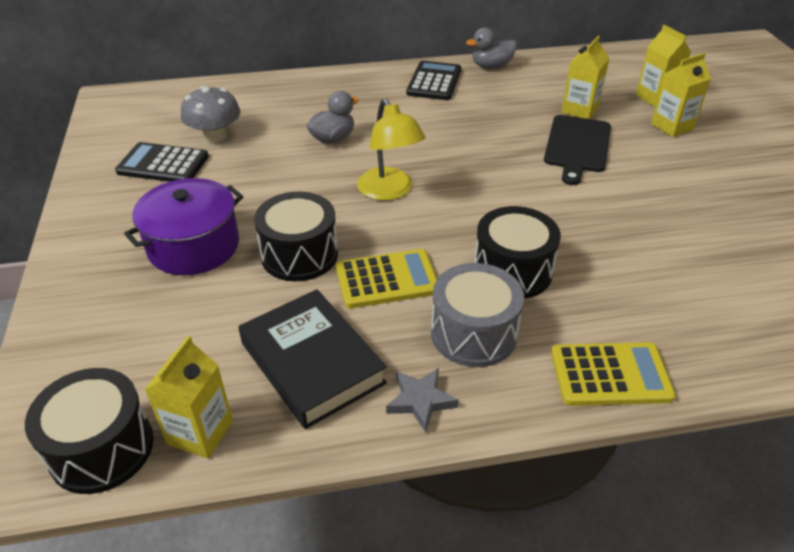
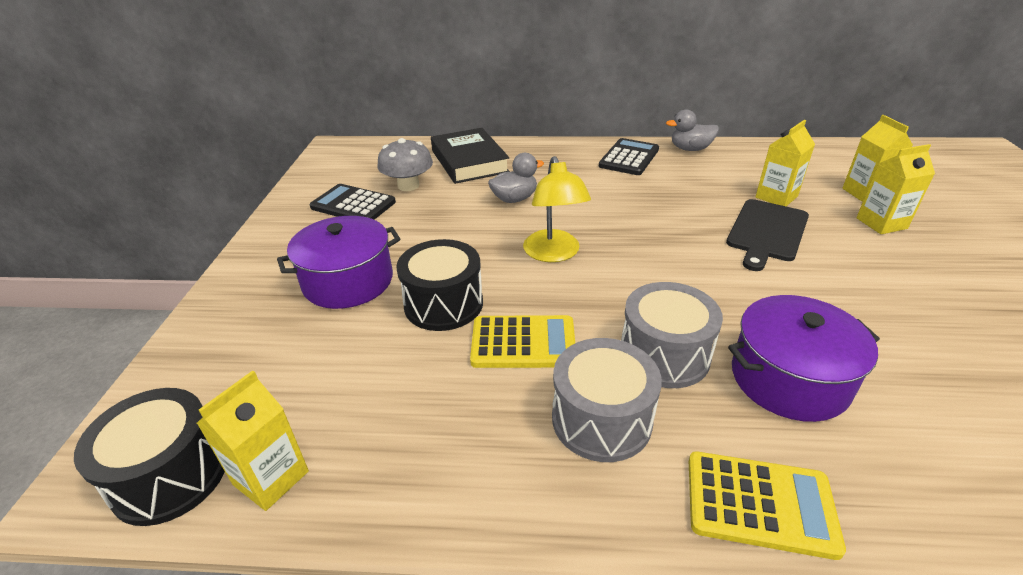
camera: 15 degrees right, 5 degrees down
(312, 363) = (414, 421): black book -> black book (469, 161)
(420, 401) = (517, 490): grey star -> none
(512, 271) = (664, 354): black drum -> grey drum
(616, 275) = (789, 379): none -> purple pot

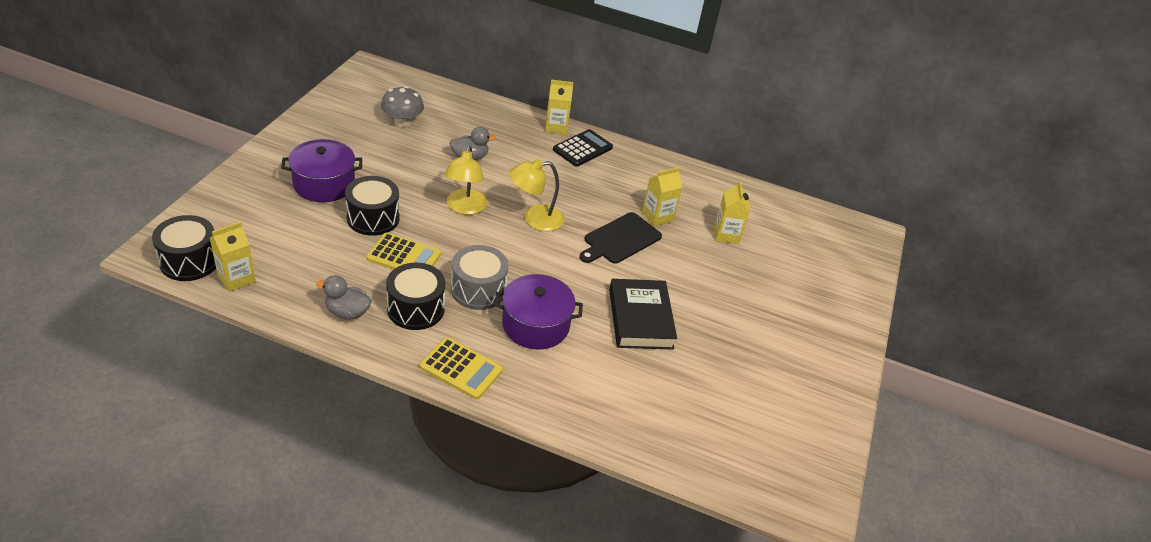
camera: 10 degrees right, 5 degrees up
(353, 205) = (355, 126): black calculator -> none
(469, 161) = (460, 113): black book -> black book (640, 318)
(601, 419) = (416, 309): grey drum -> black drum
(649, 240) = (535, 219): none -> yellow lamp
(690, 149) = (637, 156): grey duck -> grey duck (347, 312)
(881, 223) = (707, 259): yellow carton -> yellow carton (556, 127)

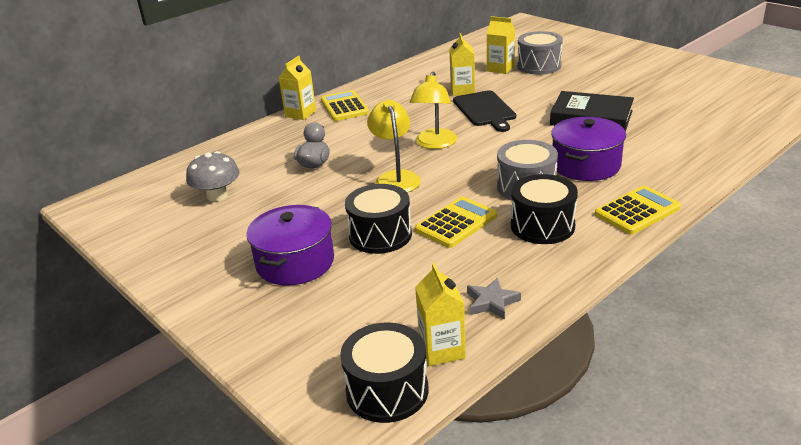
camera: 55 degrees left, 10 degrees down
(298, 295) = (492, 302): none -> grey star
(347, 312) = (534, 270): grey duck -> none
(464, 208) = (395, 178): yellow lamp -> yellow lamp turned 135 degrees counterclockwise
(582, 149) = (344, 107): black calculator -> yellow calculator
(751, 263) = (539, 66): none -> grey drum

